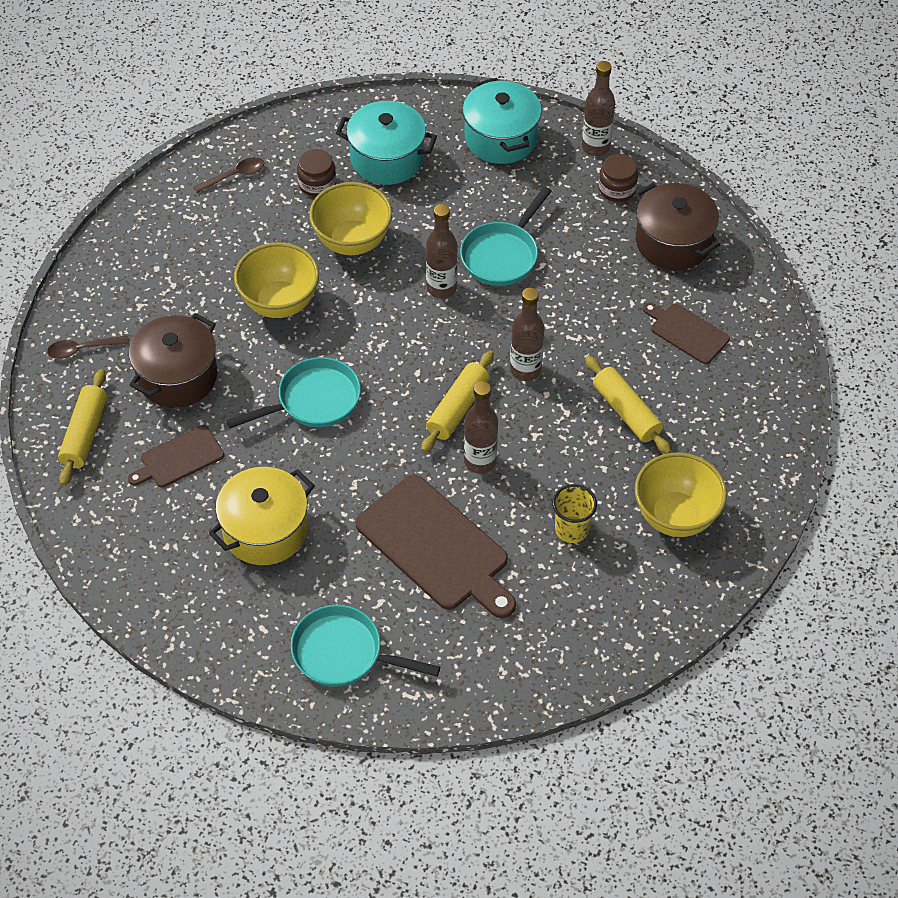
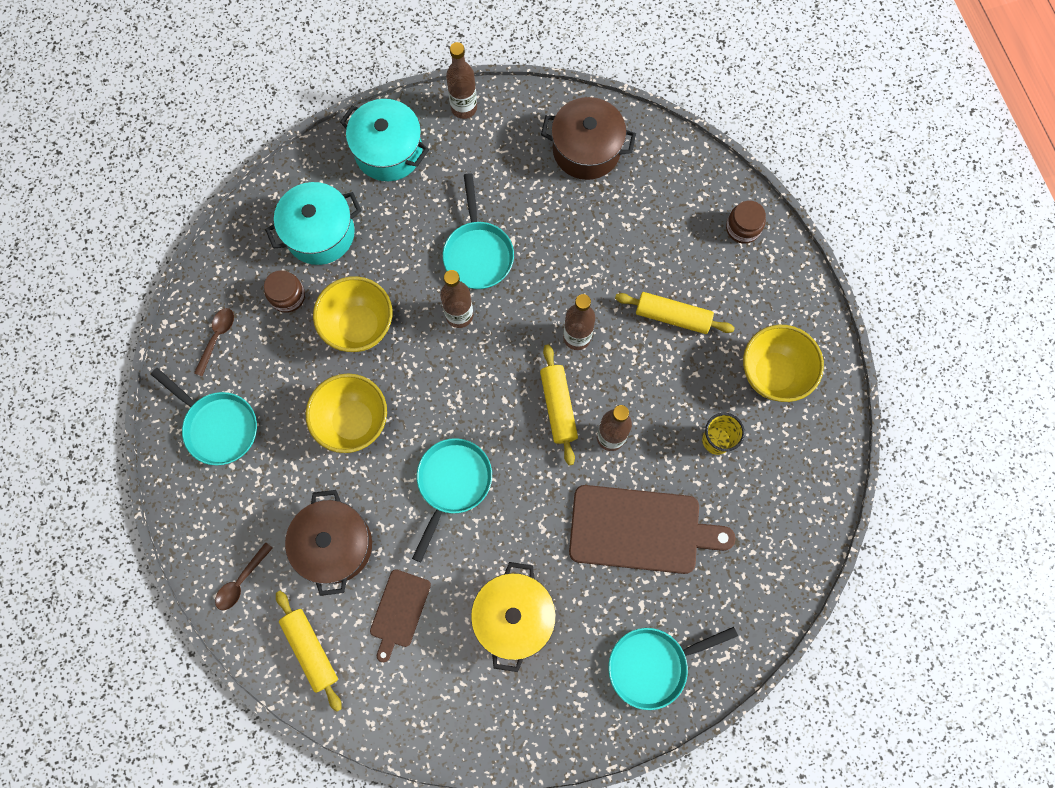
camera: 40 degrees left, 20 degrees up
(173, 235) = (218, 426): none -> turquoise pan
(617, 189) = (510, 134): brown jar -> brown jar (743, 228)
(687, 332) = (658, 219): brown cutting board -> none

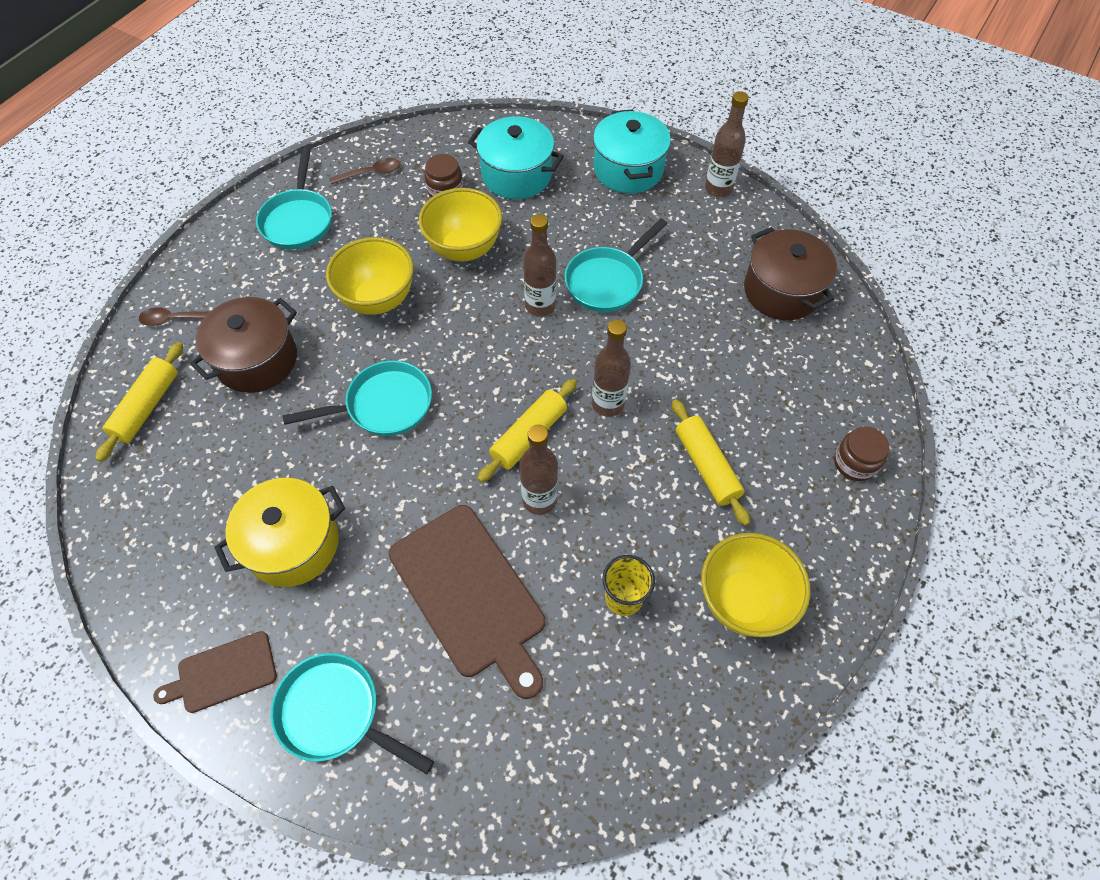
camera: 50 degrees right, 15 degrees down
(399, 611) = (230, 447): brown cutting board -> brown cutting board (223, 673)

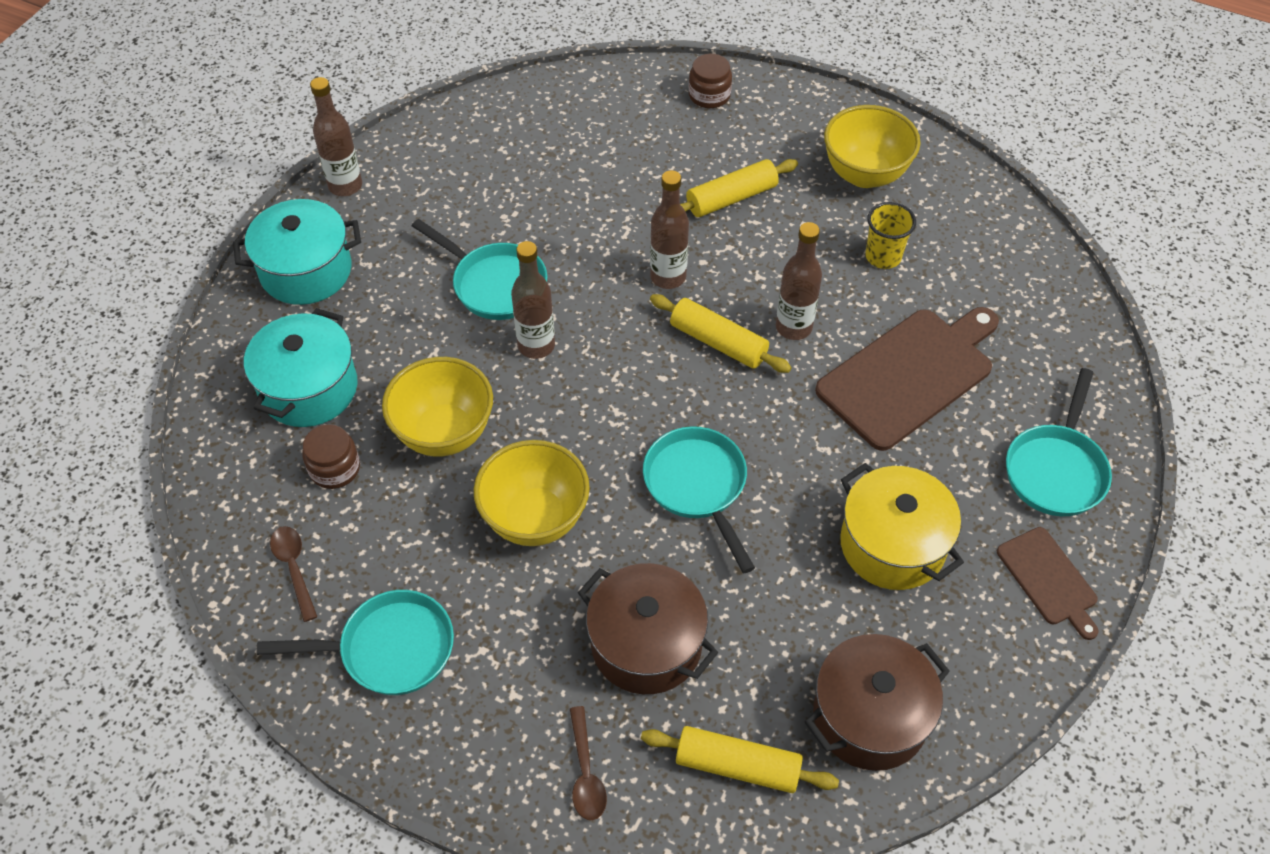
camera: 95 degrees left, 5 degrees down
(782, 291) = (503, 136): brown pot -> brown pot (869, 717)

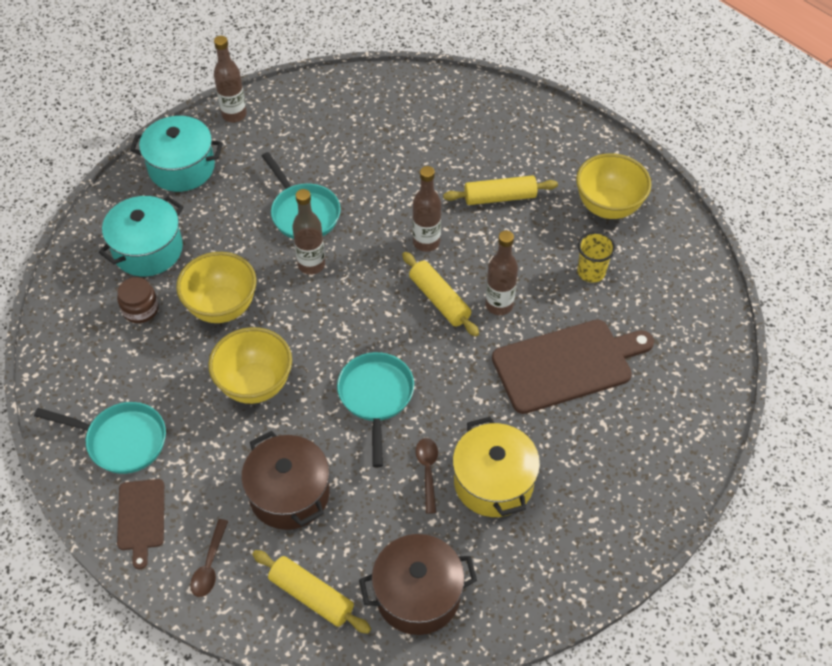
camera: 20 degrees right, 0 degrees up
(294, 568) = (85, 368): brown spoon -> brown spoon (427, 471)
(709, 95) = (520, 116): brown jar -> none
(1048, 579) = (595, 544): brown cutting board -> brown cutting board (141, 518)
(1056, 469) = (642, 467): turquoise pan -> none

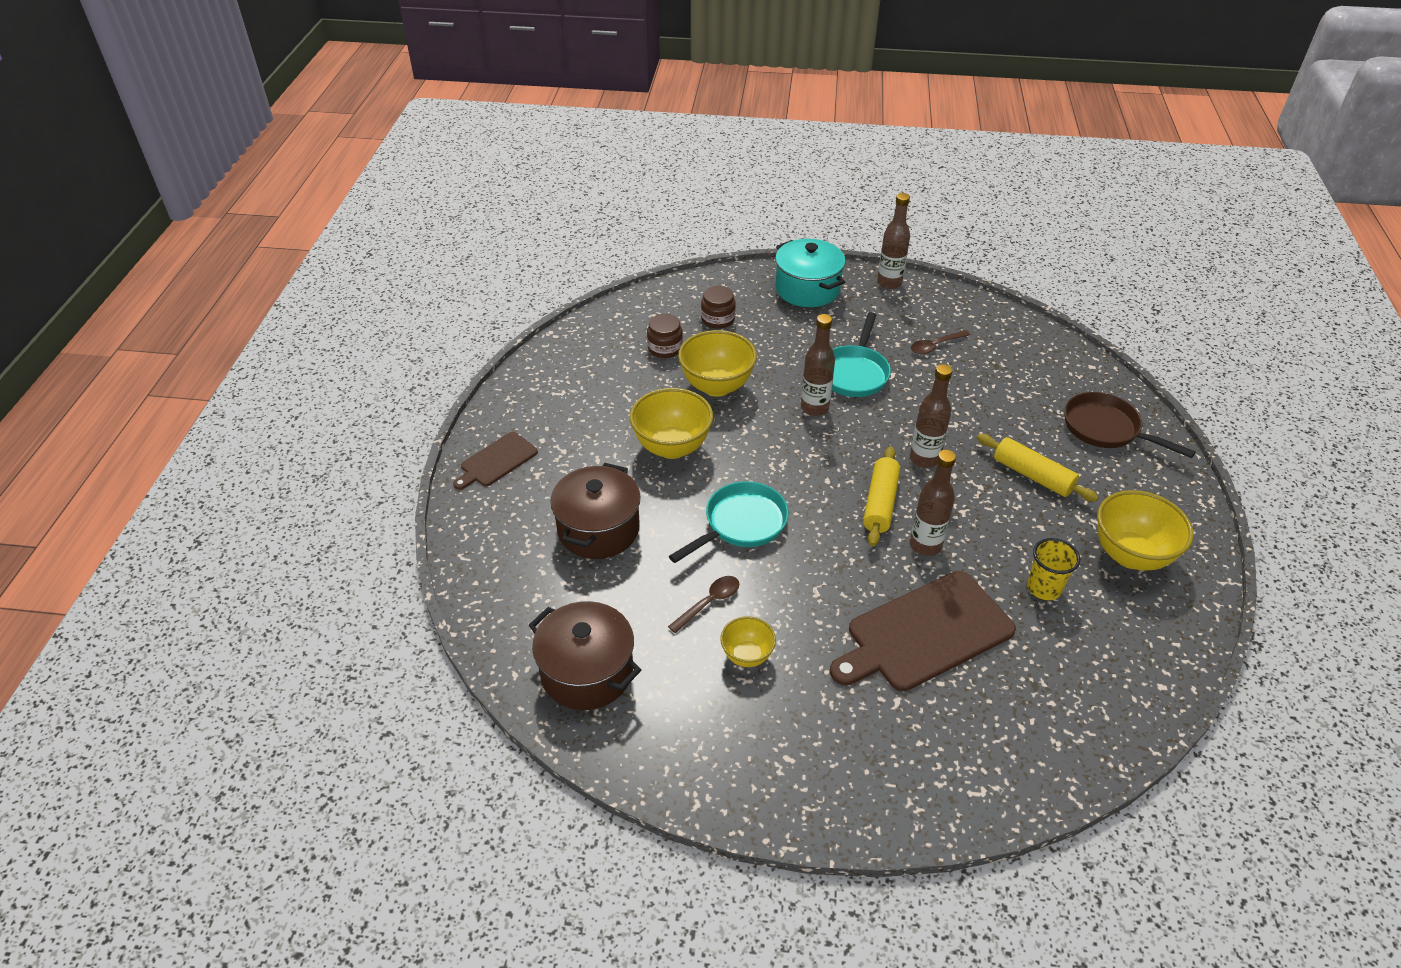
camera: 50 degrees right, 10 degrees down
(121, 441) = (548, 410): turquoise pan -> none
(148, 250) = (718, 319): turquoise pot -> brown jar
(209, 565) = (493, 523): brown spoon -> brown spoon (935, 346)
(311, 596) = (522, 601): yellow rolling pin -> none
(493, 482) = (747, 655): yellow pot -> yellow bowl
(501, 125) = (1106, 429): none -> brown pan
(567, 365) = (925, 633): brown cutting board -> brown cutting board turned 120 degrees clockwise

